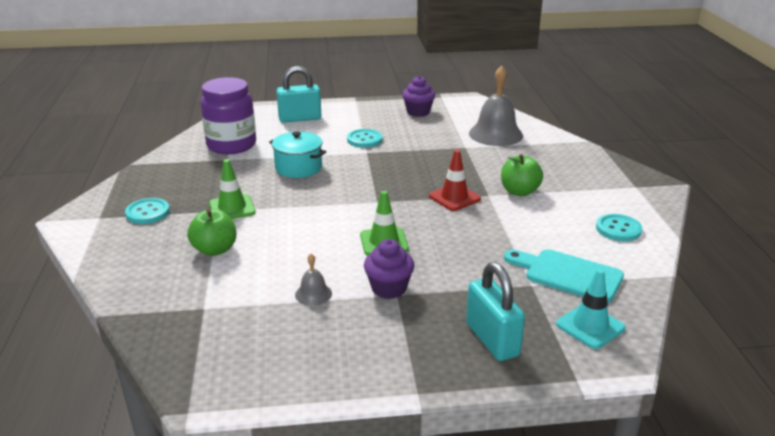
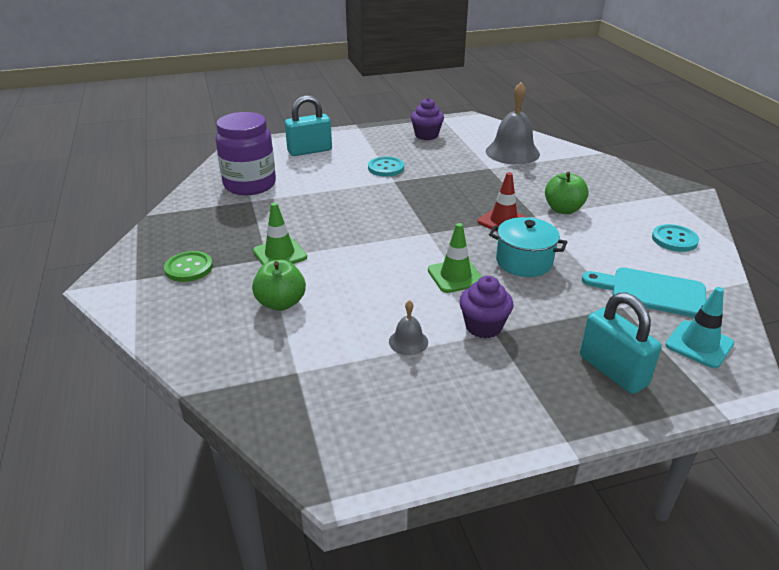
camera: 10 degrees left, 5 degrees up
(148, 212) = (189, 268): turquoise button -> green button
(298, 168) = (331, 203): turquoise pot -> turquoise pot (524, 262)

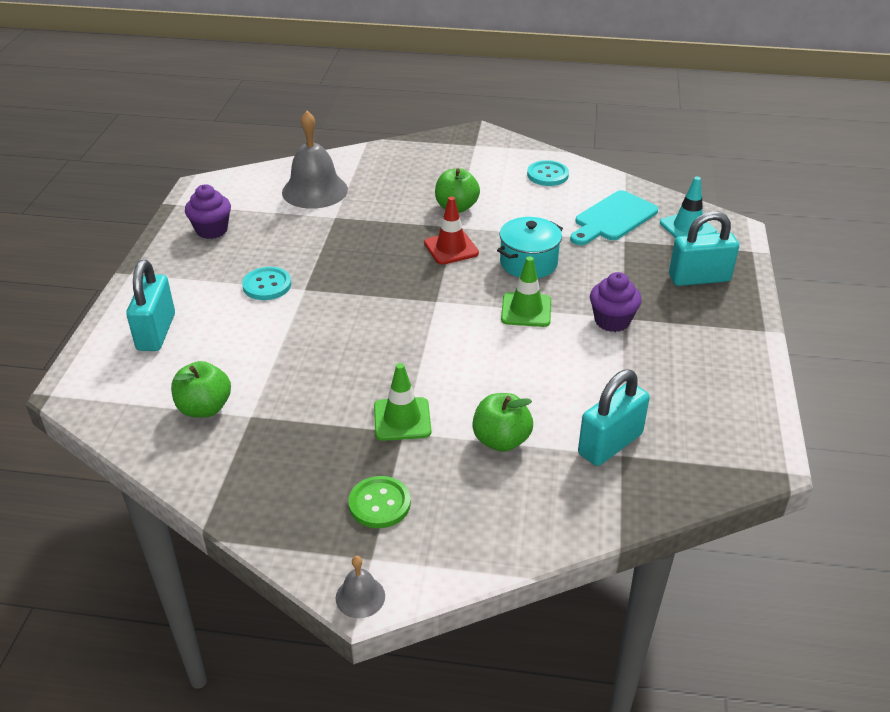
camera: 65 degrees left, 5 degrees up
(250, 185) = (204, 408): purple jar -> green apple
(308, 362) = (610, 444): none -> turquoise padlock
(408, 342) = (611, 371): grey bell -> grey bell (360, 597)

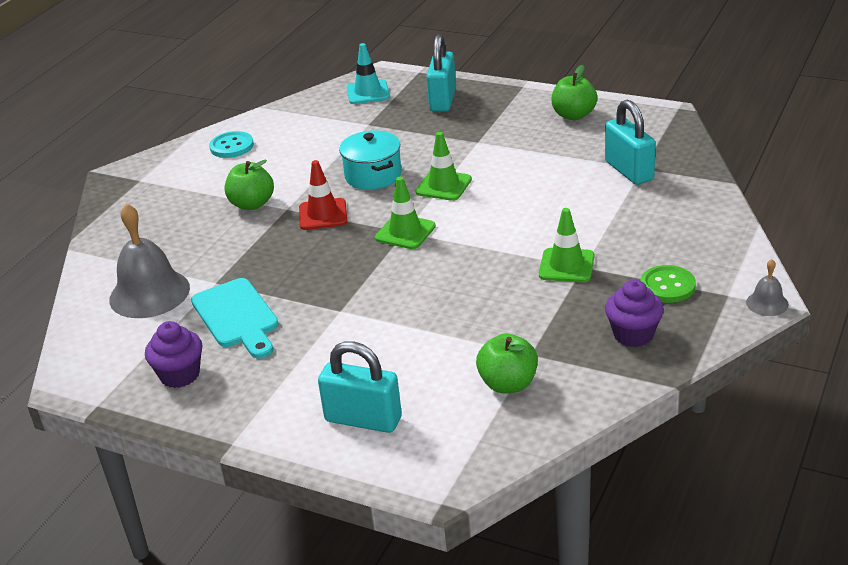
camera: 70 degrees left, 5 degrees down
(267, 285) = (318, 336): turquoise button -> none
(435, 301) = (405, 232): none -> green traffic cone
(501, 440) = (609, 219): green apple -> green apple (574, 115)
(612, 321) = (479, 147): purple cupcake -> purple cupcake (633, 334)
(613, 218) = (330, 124): turquoise cutting board -> turquoise cutting board (237, 316)

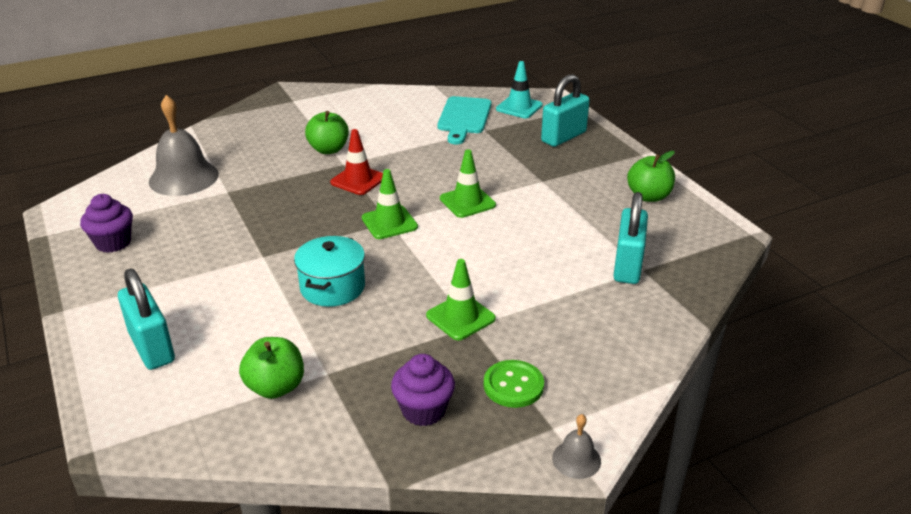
camera: 35 degrees right, 0 degrees up
(232, 146) = (377, 104): turquoise button -> none
(237, 316) = (202, 222): turquoise cutting board -> turquoise cutting board (464, 118)
(373, 175) = (432, 169): turquoise pot -> turquoise pot (332, 287)

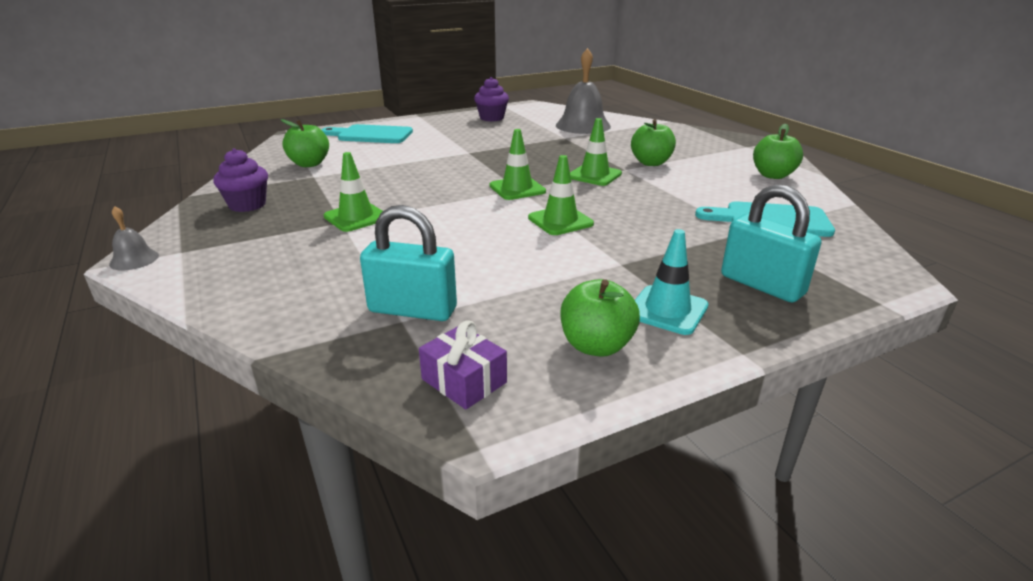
camera: 90 degrees right, 5 degrees down
(152, 347) = (371, 135): turquoise padlock -> turquoise cutting board
(332, 287) = (419, 173): turquoise pot -> none
(358, 180) = (594, 175): red traffic cone -> green traffic cone
(372, 102) = (773, 175): none -> green apple
(513, 385) = (247, 237): green button -> none
(519, 107) = (837, 255): turquoise traffic cone -> turquoise traffic cone (667, 310)
(699, 240) = (464, 381): none -> purple gift

